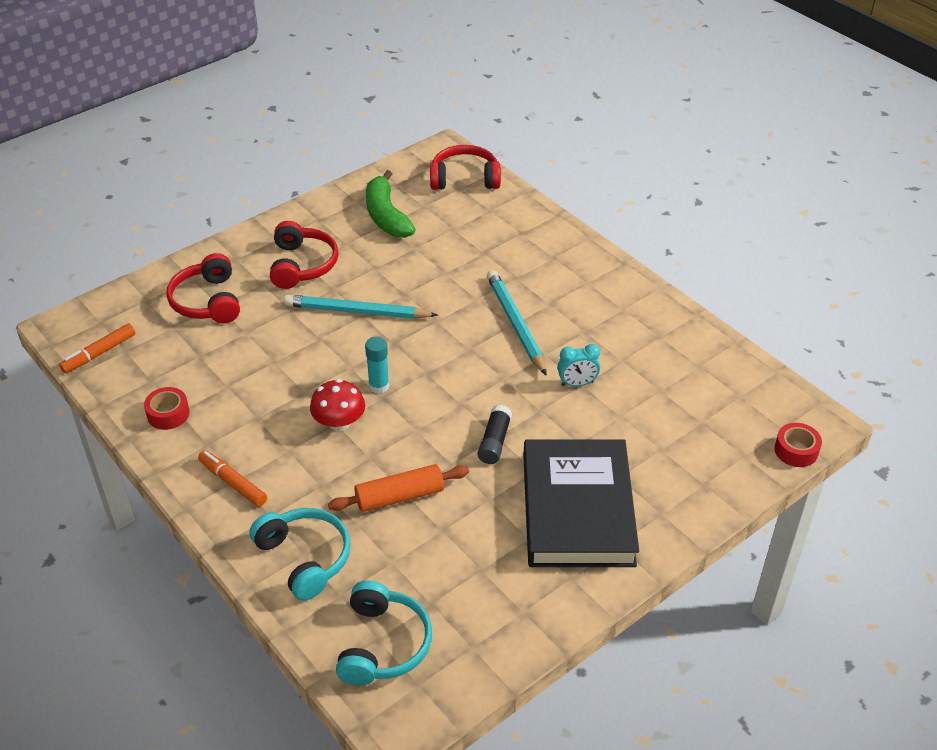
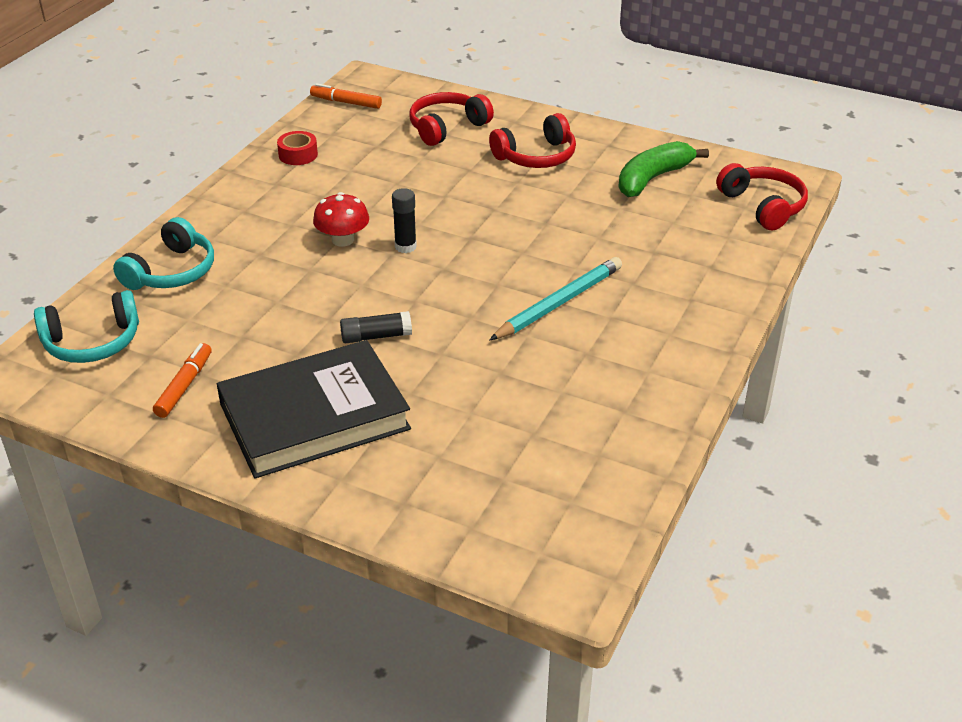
camera: 65 degrees right, 5 degrees down
(233, 483) = (238, 210): orange marker -> orange marker (184, 386)
(357, 311) = (498, 204): turquoise pencil -> none
(379, 386) = (405, 247): turquoise glue stick -> black glue stick
(399, 496) = (270, 300): orange rolling pin -> none
(577, 383) = (499, 369): turquoise clock -> none
(796, 450) = (509, 573): red tape -> none

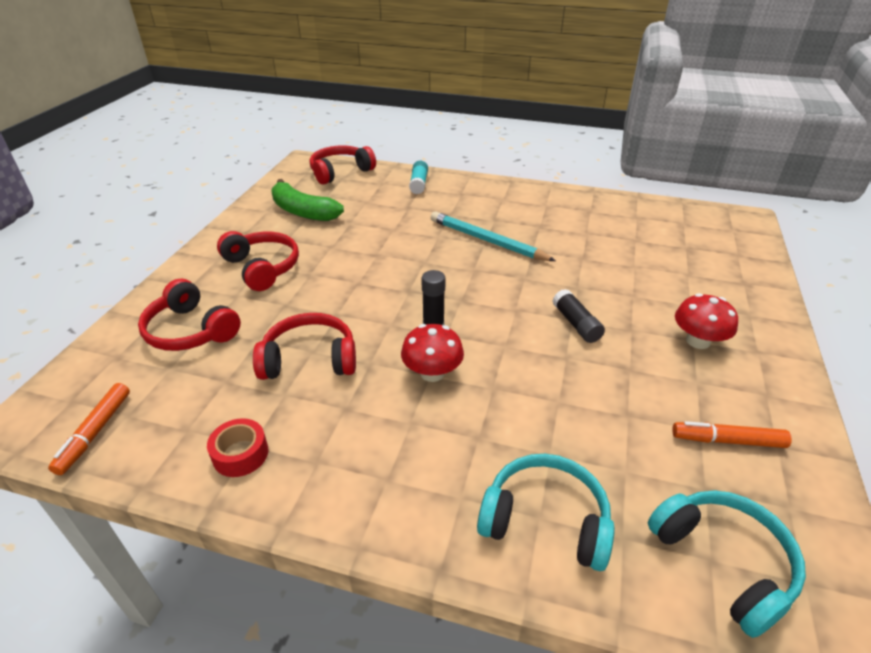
camera: 100 degrees left, 0 degrees up
(314, 416) = (698, 341): black book -> red mushroom
(386, 181) = (310, 359): none -> red headphones
(723, 266) = (419, 184): none -> turquoise glue stick

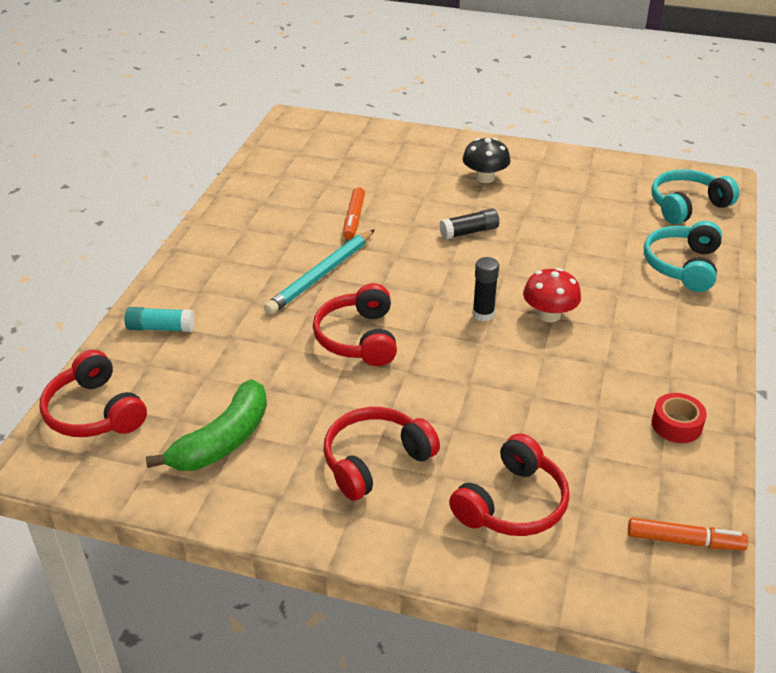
camera: 90 degrees left, 0 degrees up
(310, 359) = (545, 395): red headphones -> red headphones (358, 338)
(698, 341) = (485, 178): red mushroom -> black mushroom
(728, 441) = (590, 186): orange marker -> orange marker (354, 219)

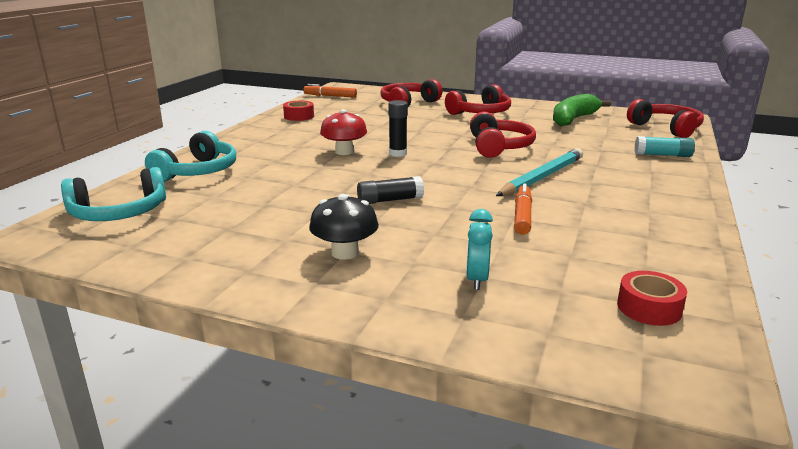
camera: 175 degrees left, 15 degrees down
(297, 151) = (649, 308): none -> red tape
(394, 163) = (477, 279): none -> turquoise clock

